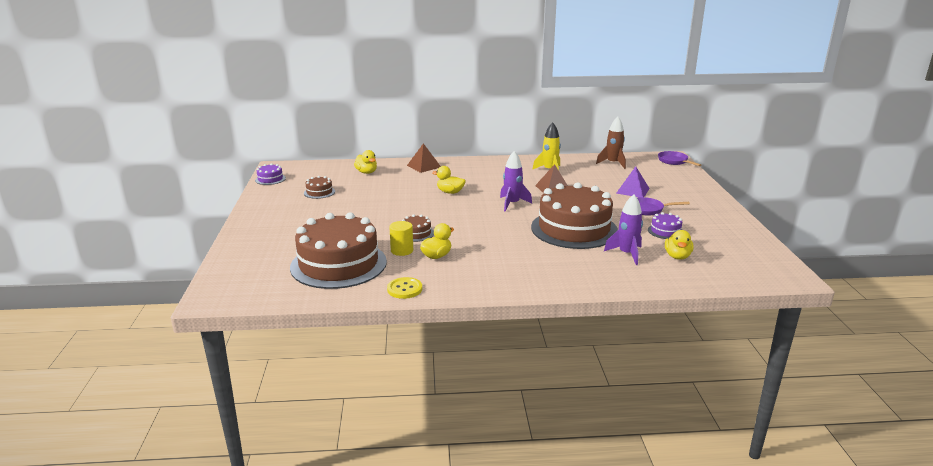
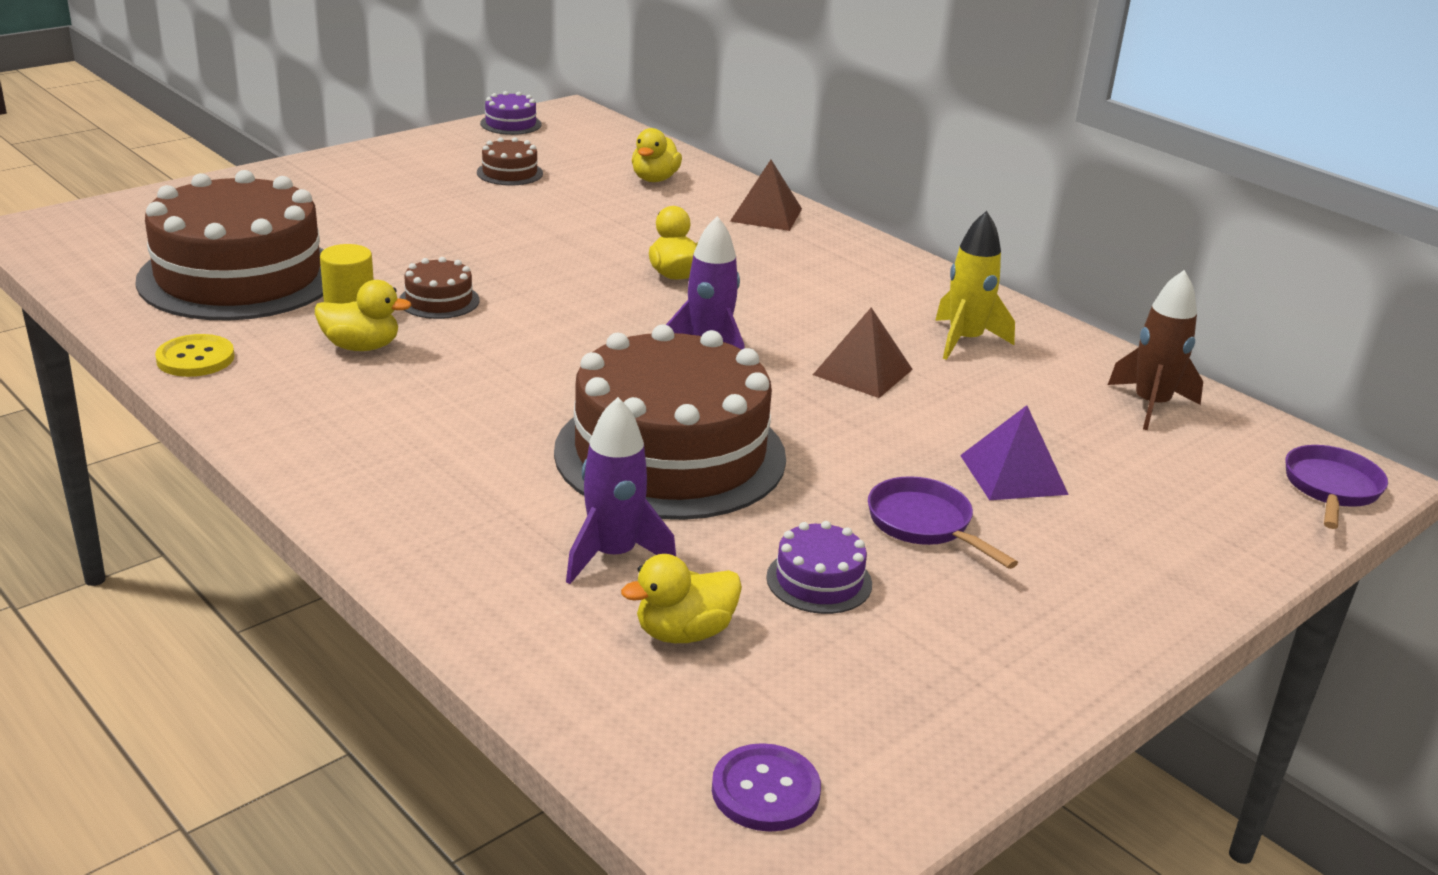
camera: 50 degrees right, 5 degrees up
(759, 268) = (765, 790): none -> purple button

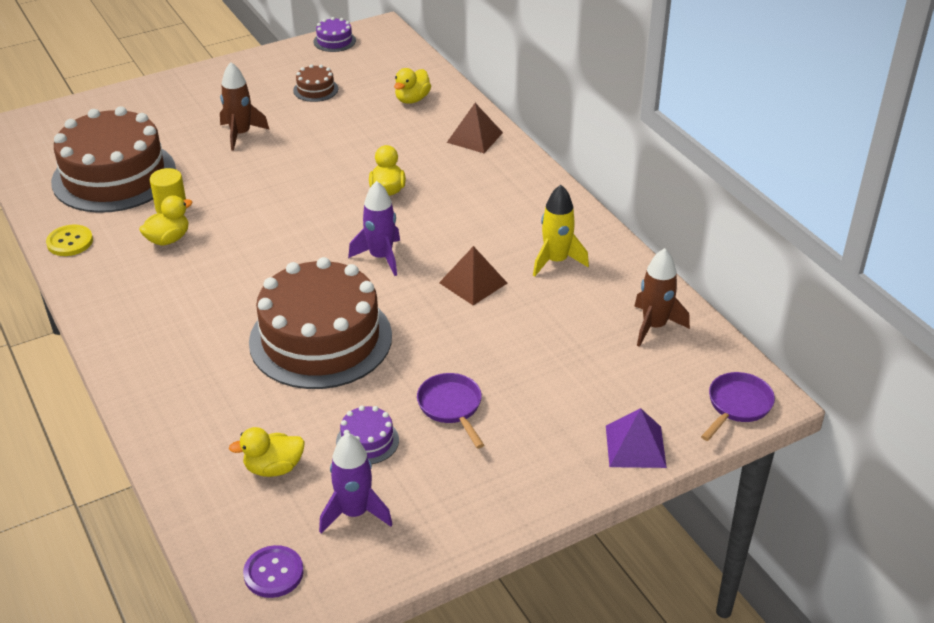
camera: 15 degrees right, 10 degrees up
(361, 347) = (168, 239): yellow duck -> yellow duck turned 60 degrees counterclockwise
(421, 223) = (240, 134): none -> brown rocket
(439, 300) = (228, 204): brown cake -> none
(613, 555) = (256, 410): purple rocket -> purple rocket (354, 512)
(1013, 474) = (528, 374): purple pyramid -> purple pyramid (635, 446)

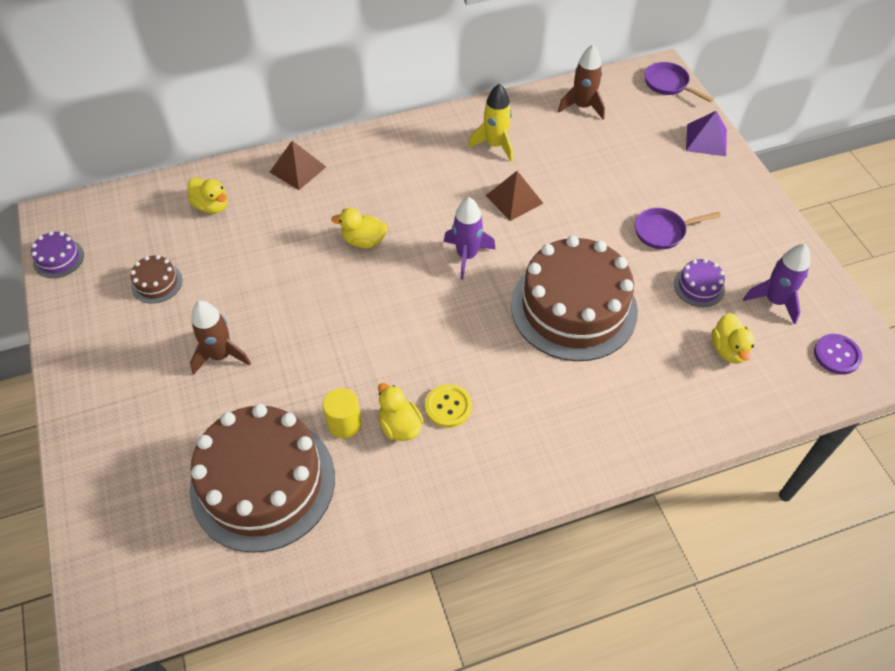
camera: 80 degrees left, 15 degrees up
(70, 242) = (382, 524): yellow button -> yellow button (448, 406)

